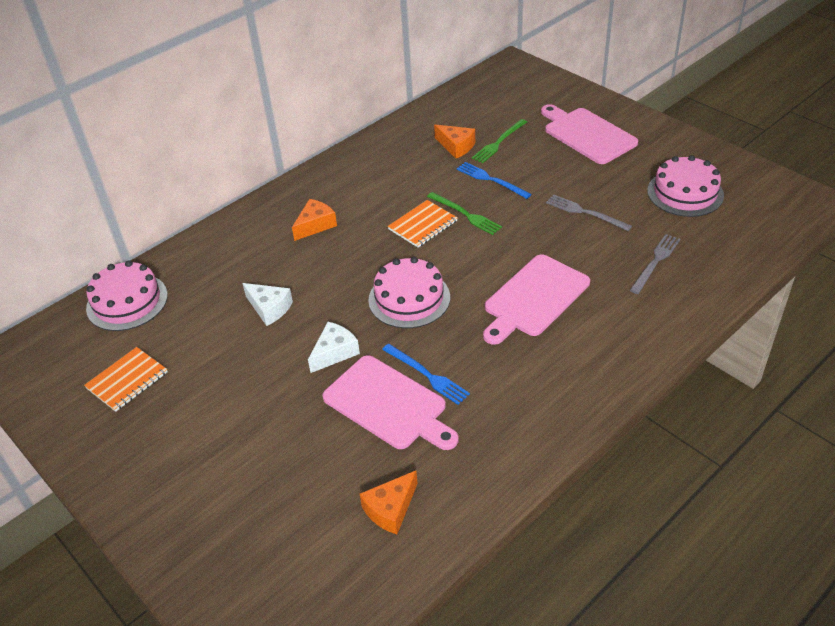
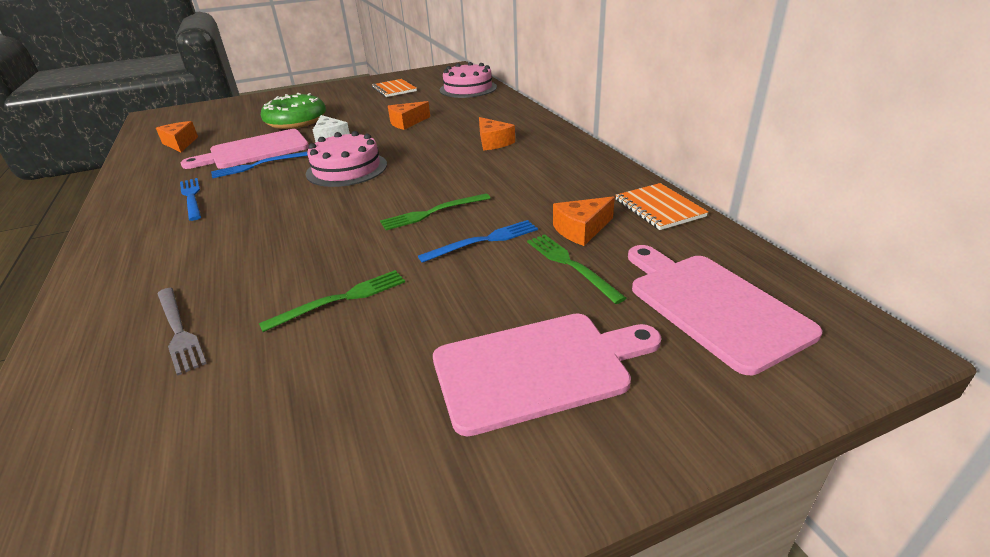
camera: 110 degrees right, 10 degrees down
(269, 308) = (407, 122): white cheese -> orange cheese
(280, 424) = (296, 121): none -> green donut
(422, 225) = (440, 187): orange notebook -> orange notebook (659, 208)
(514, 380) = (191, 197): none -> blue fork
(534, 298) = (258, 226): pink cutting board -> pink cutting board (711, 305)
(585, 212) = (341, 299): grey fork -> green fork
(685, 193) = (257, 439): pink cake -> none

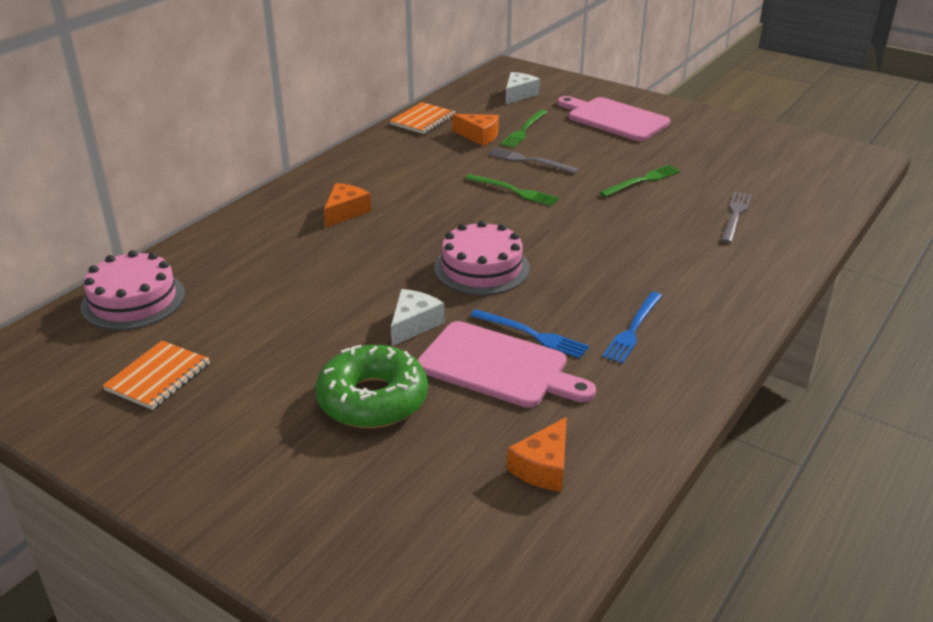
camera: 125 degrees left, 0 degrees up
(341, 299) = (642, 180): green fork -> green fork turned 120 degrees clockwise
(407, 122) = (318, 291): orange cheese -> none
(483, 241) = (529, 161): blue fork -> grey fork
(711, 305) = (519, 95): pink cutting board -> white cheese

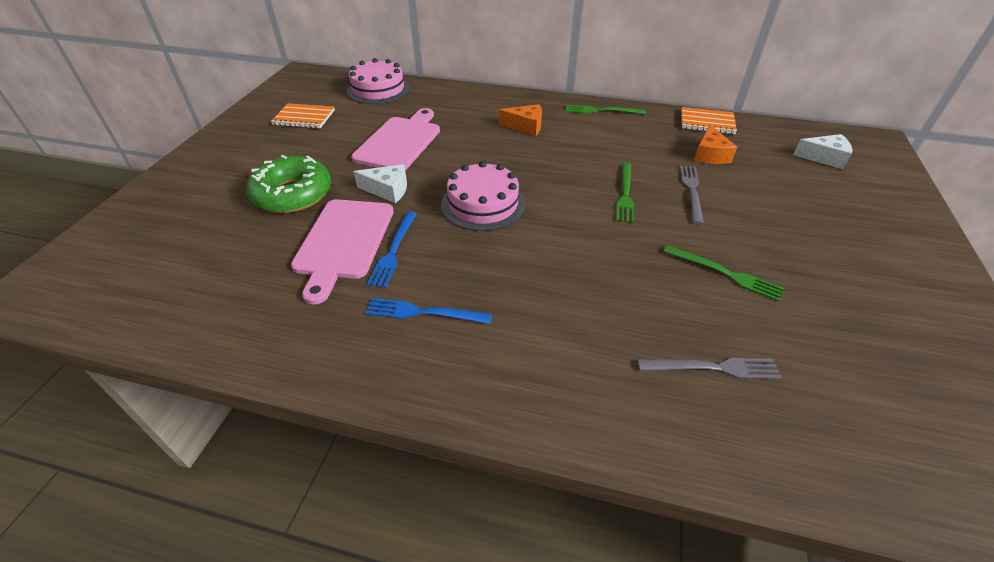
camera: 70 degrees right, 10 degrees up
(524, 130) = (751, 176): green fork -> green fork (601, 111)
(543, 467) = (217, 291): orange cheese -> none
(614, 119) = (852, 228): pink cutting board -> pink cutting board (400, 142)

